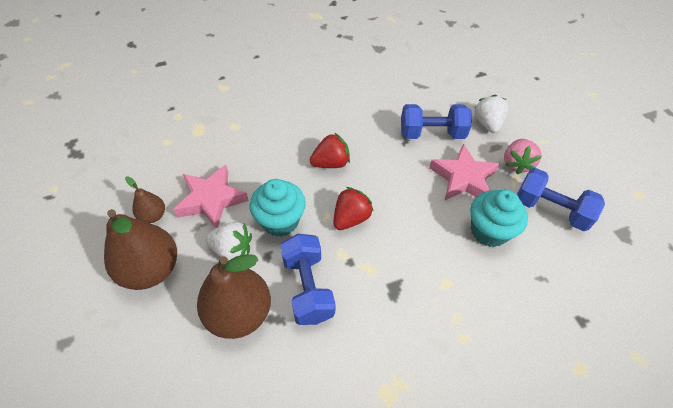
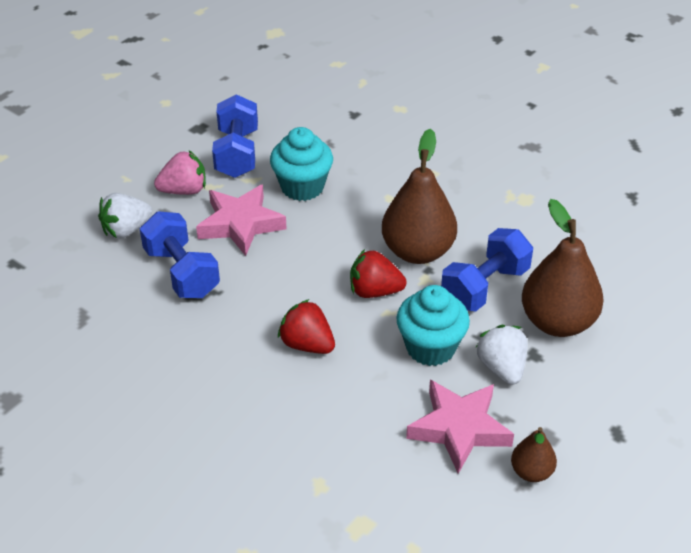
camera: 120 degrees left, 10 degrees down
(151, 270) = (589, 423): brown pear -> brown pear (418, 251)

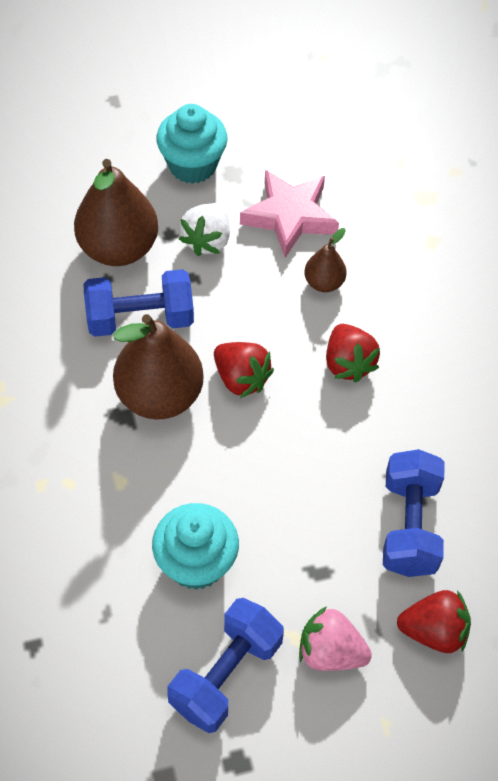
camera: 145 degrees left, 15 degrees up
(126, 230) = (433, 631): white strawberry -> red strawberry
(240, 224) = (304, 552): pink star -> none
(430, 347) = (245, 293): turquoise cupcake -> turquoise cupcake (192, 165)
(531, 472) = (269, 158): brown pear -> brown pear (324, 283)

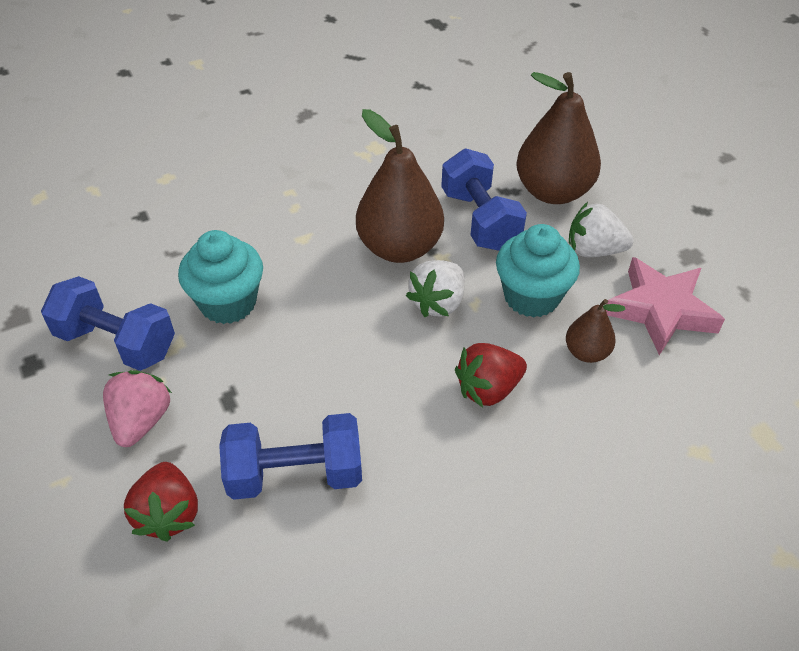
camera: 80 degrees right, 10 degrees down
(192, 165) = (682, 224): turquoise cupcake -> turquoise cupcake (531, 297)
(241, 378) = (438, 303): red strawberry -> white strawberry

